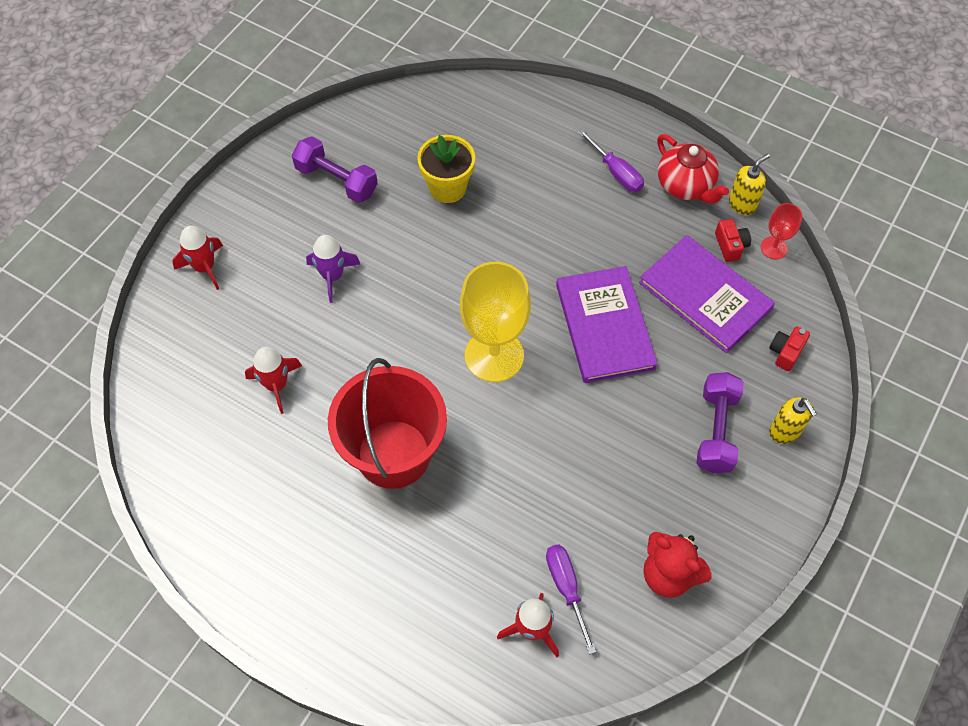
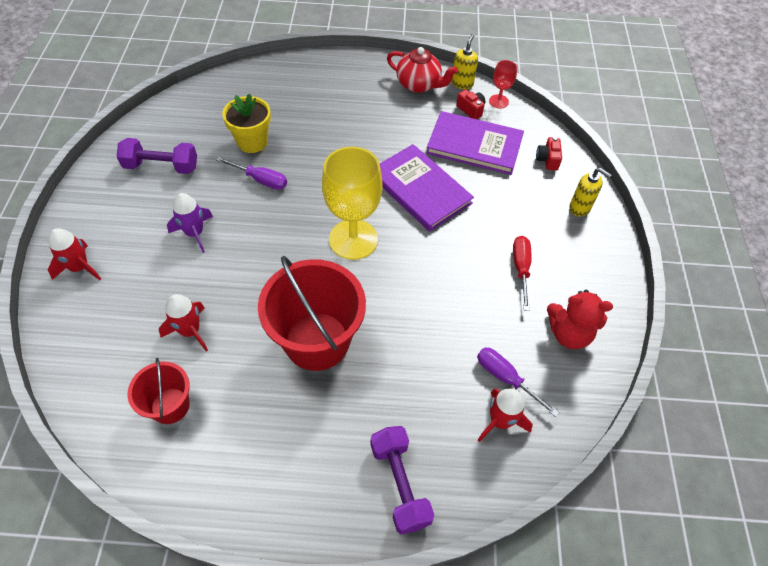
camera: 30 degrees left, 5 degrees down
(222, 454) = (170, 406): none -> red bucket
(616, 172) = (367, 92): purple screwdriver -> purple screwdriver (260, 180)
(662, 474) = (521, 269): none -> red screwdriver
(716, 431) = (537, 225): purple dumbbell -> purple dumbbell (400, 484)

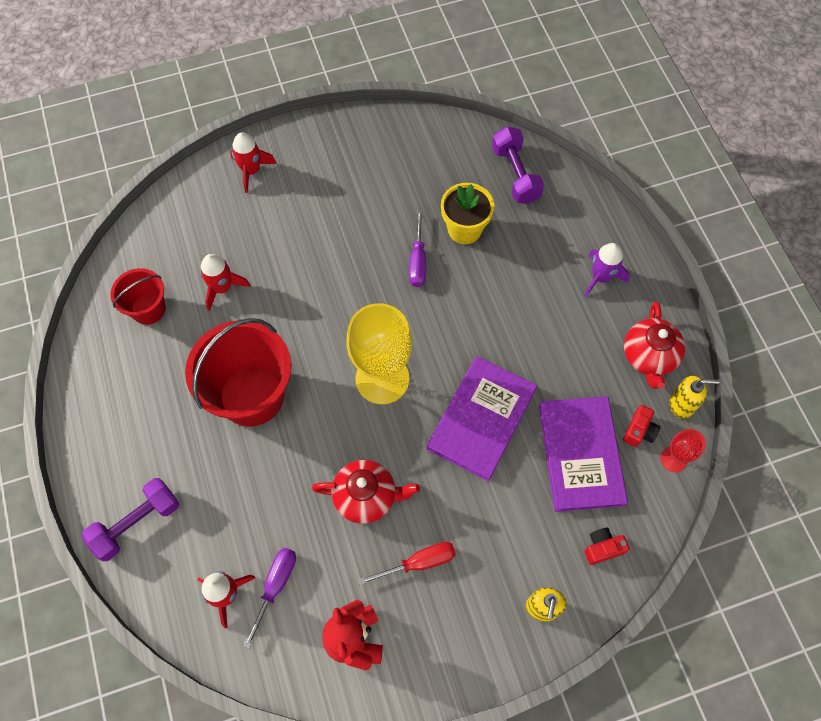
camera: 70 degrees right, 10 degrees up
(161, 166) = (392, 169): purple dumbbell -> purple dumbbell (515, 174)
(195, 233) = (326, 238): purple rocket -> purple rocket (600, 277)
(452, 285) = (366, 496): none -> red teapot

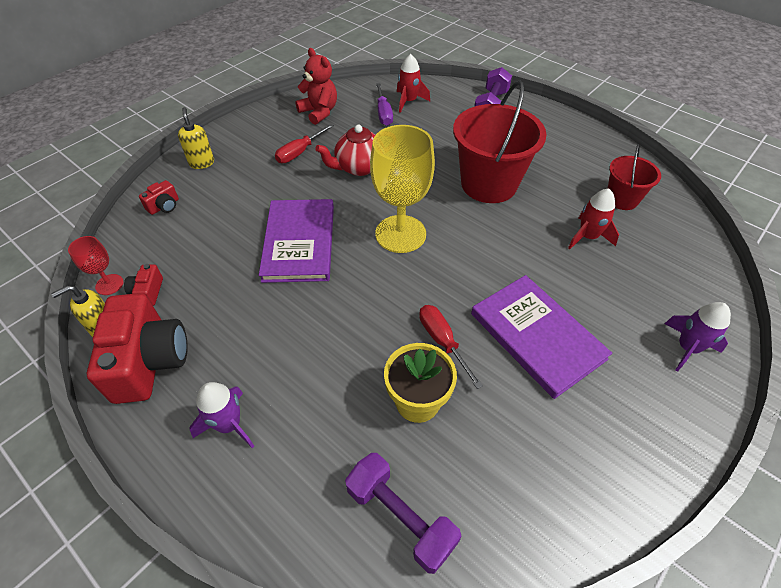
camera: 150 degrees right, 15 degrees down
(251, 171) = (687, 348): red rocket -> purple rocket
(418, 261) = (442, 341): purple screwdriver -> red screwdriver
(581, 454) = (200, 254): purple book -> purple book (537, 336)
(649, 357) = (149, 361): red teapot -> red camera

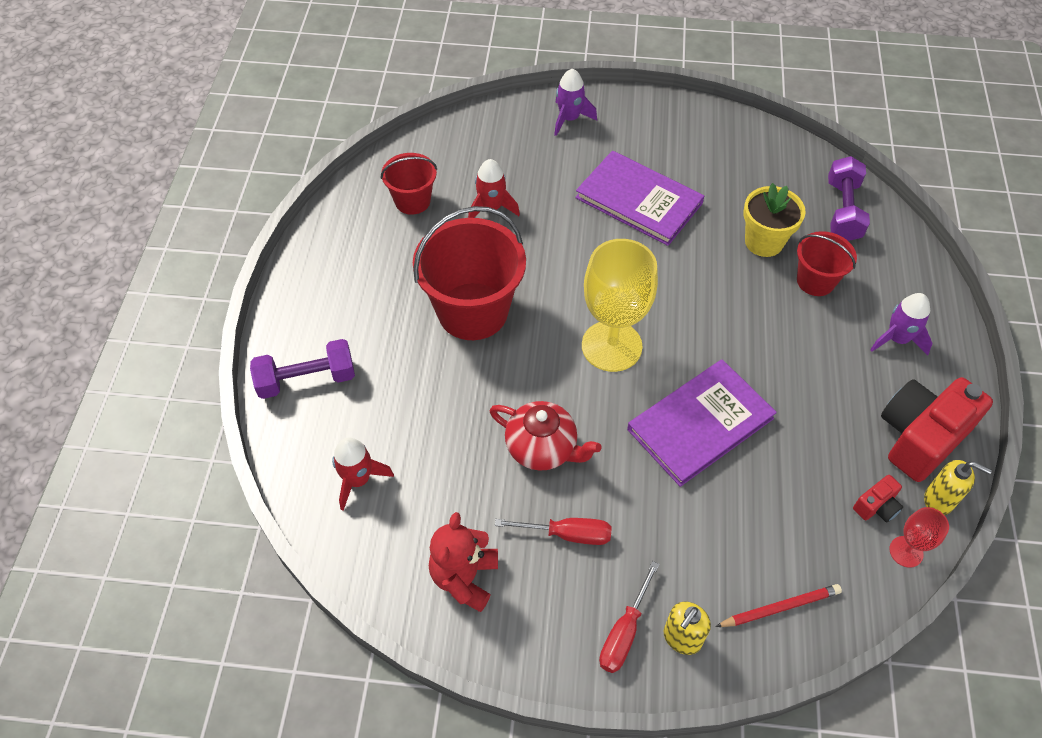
camera: 125 degrees left, 5 degrees up
(164, 206) = (780, 607): red camera -> red pencil
(341, 409) = (815, 281): none -> red bucket
(383, 113) = (409, 493): purple screwdriver -> none
(442, 341) = (700, 253): red screwdriver -> red screwdriver (624, 632)
(537, 336) = (639, 200): purple book -> purple book turned 75 degrees counterclockwise

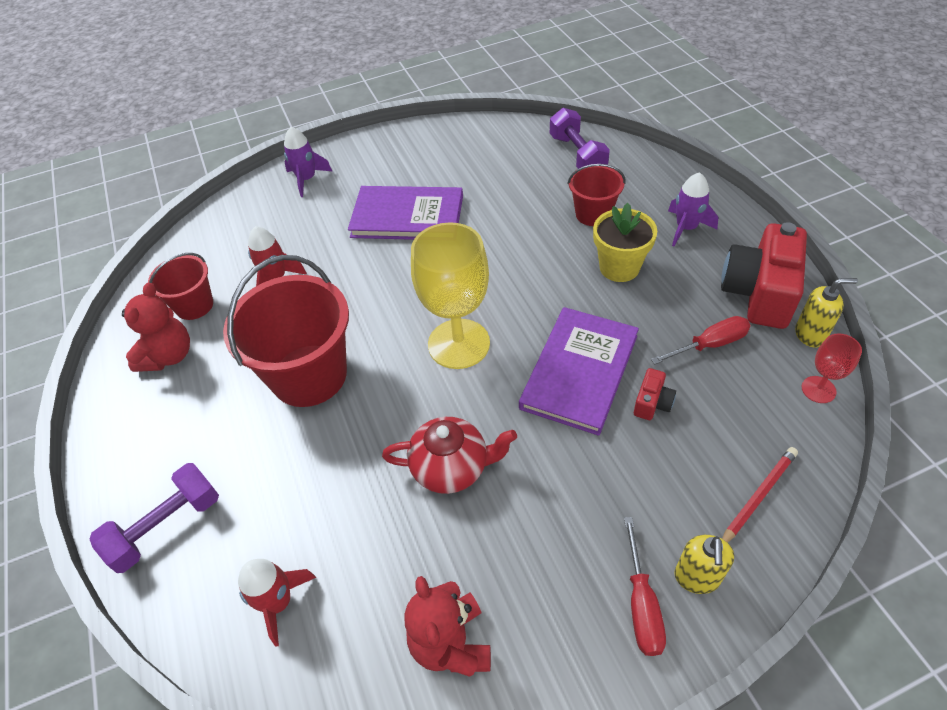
camera: 25 degrees left, 5 degrees down
(371, 238) = (168, 356): none -> red teddy bear
(567, 534) = (526, 537): red screwdriver -> red screwdriver (709, 345)
(764, 242) = (532, 203): yellow flower pot -> yellow flower pot (619, 267)
(876, 506) = (768, 365): red camera -> red camera (652, 403)

